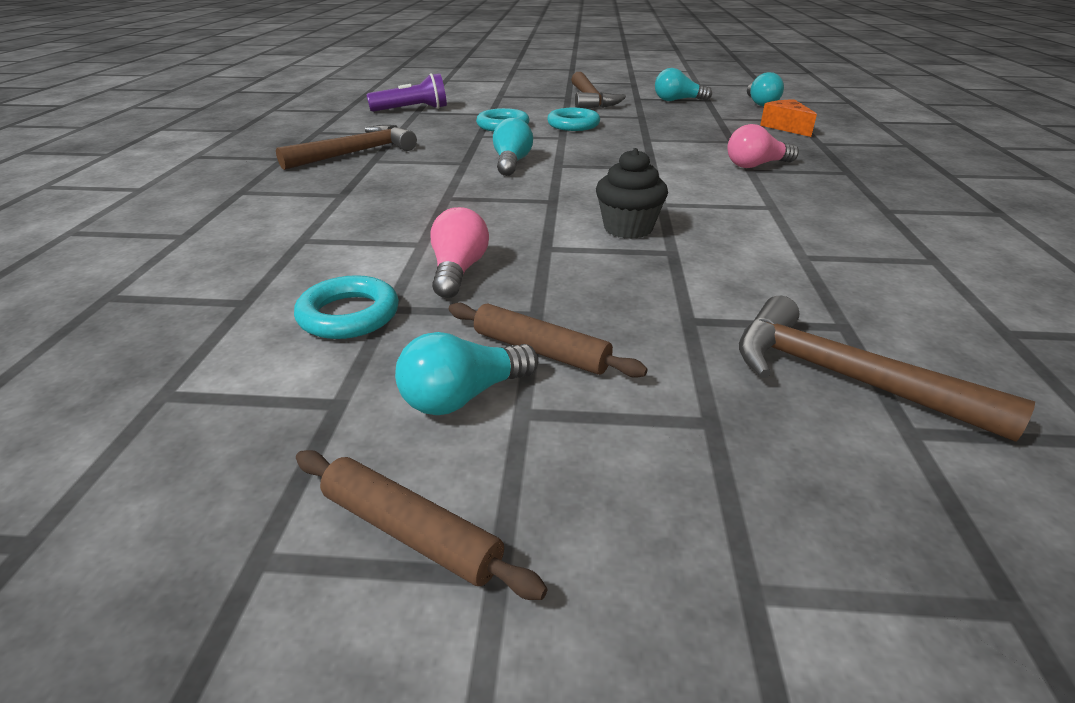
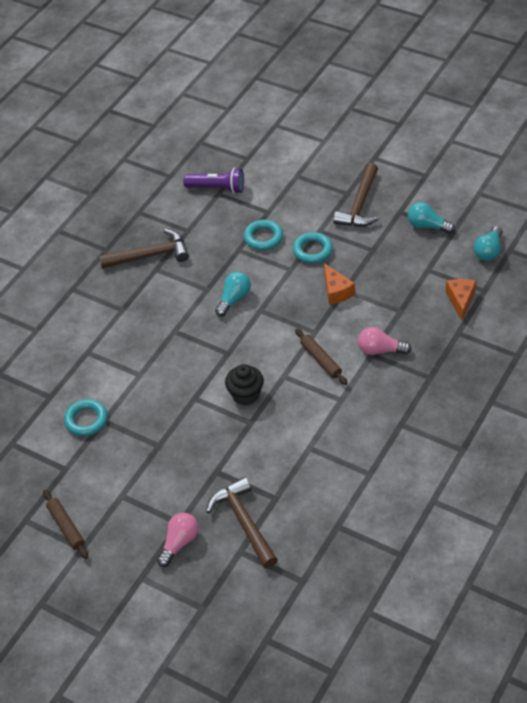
camera: 30 degrees right, 15 degrees up
(458, 271) = (144, 404): pink light bulb -> pink light bulb (179, 543)
(463, 396) = (106, 481): turquoise light bulb -> none
(540, 351) = (146, 468): brown rolling pin -> brown rolling pin (320, 360)
(638, 141) = (336, 291): none -> orange cheese

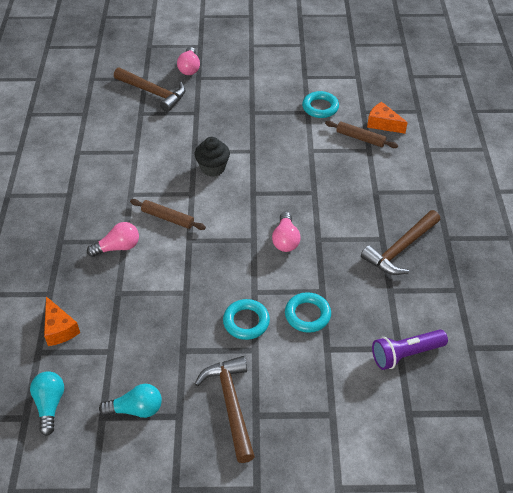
camera: 145 degrees right, 0 degrees up
(66, 527) = (272, 50): brown rolling pin -> brown rolling pin (360, 138)
(234, 299) = (285, 240): turquoise light bulb -> pink light bulb
(336, 291) = (193, 287): orange cheese -> orange cheese (383, 124)

